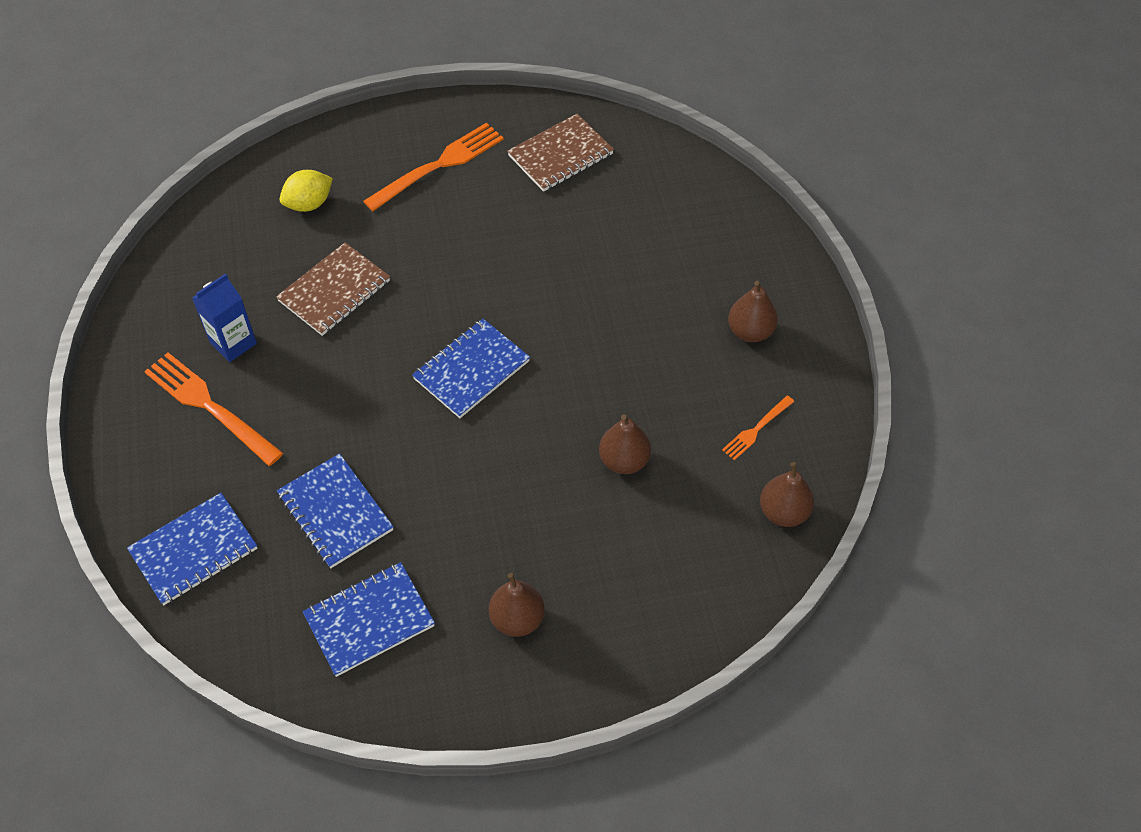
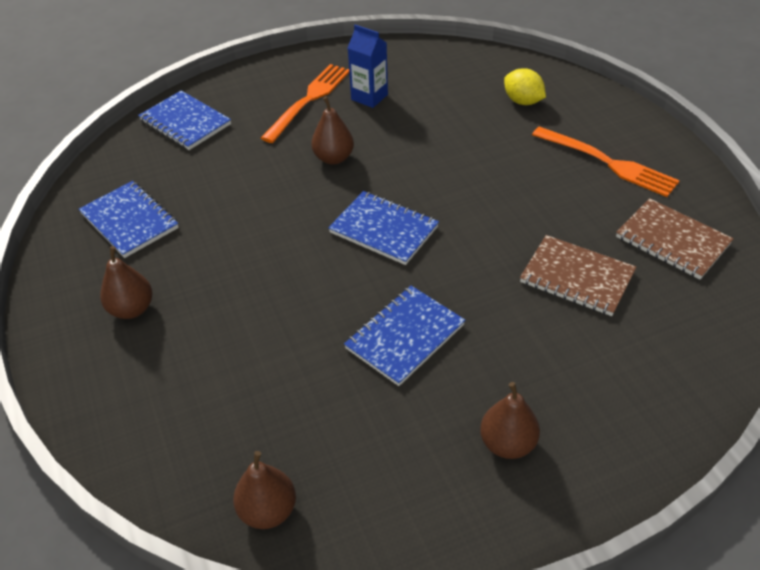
camera: 80 degrees right, 10 degrees down
(334, 291) = (438, 134): brown notebook -> brown notebook (577, 277)
(335, 512) = (225, 182): blue notebook -> blue notebook (405, 337)
(624, 460) = (308, 356): brown pear -> brown pear (333, 158)
(756, 430) = (372, 468): orange fork -> none

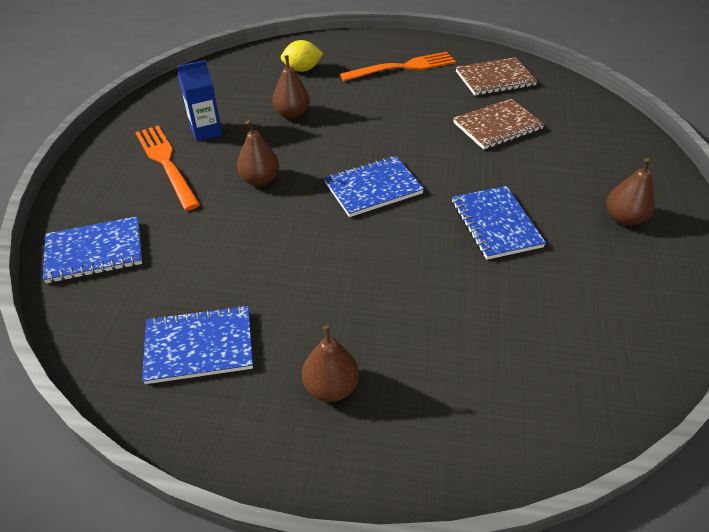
camera: 60 degrees left, 0 degrees up
(268, 510) = (627, 371): brown pear -> brown pear (292, 114)

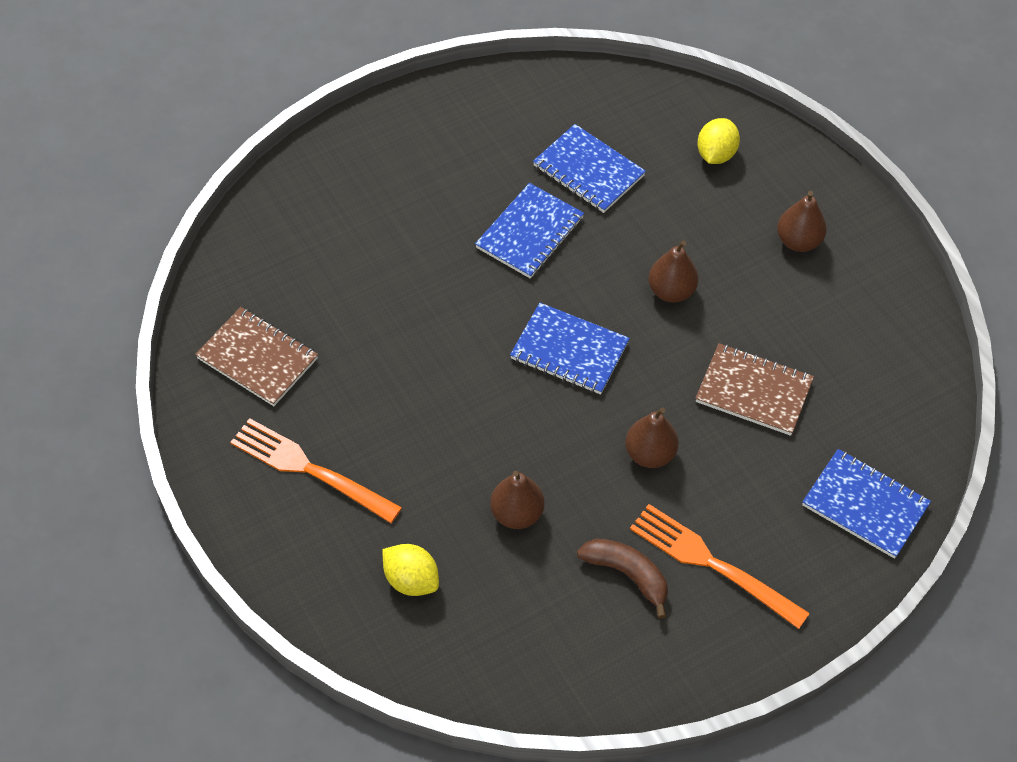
camera: 130 degrees left, 10 degrees up
(166, 163) = (711, 563): orange fork -> orange fork turned 105 degrees clockwise
(199, 346) = (855, 343): blue notebook -> blue notebook (588, 171)
(206, 131) = (627, 575): blue carton -> brown banana
(487, 399) = (716, 154): none -> yellow lemon
(497, 126) = (364, 306): brown notebook -> brown notebook (753, 391)
(623, 218) = (435, 151): brown pear -> brown pear (671, 291)

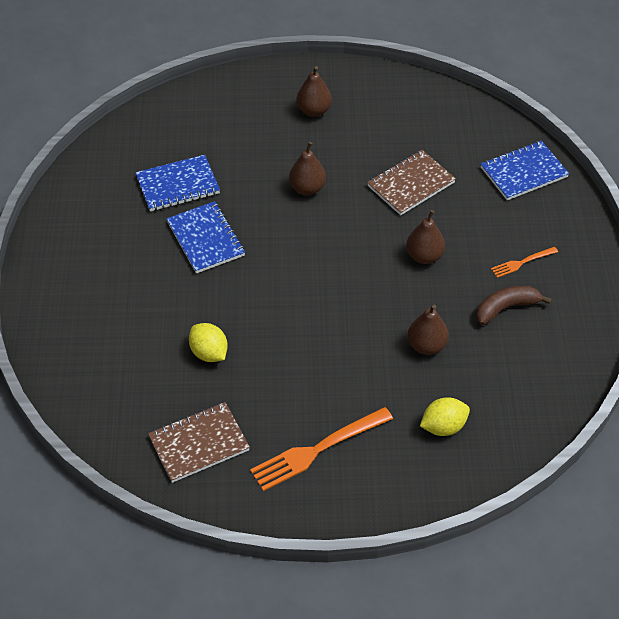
camera: 60 degrees left, 5 degrees down
(569, 351) = (317, 261): blue notebook -> none
(711, 563) = (522, 263): orange fork -> orange fork, size x0.52
(716, 154) = (215, 116): yellow lemon -> yellow lemon (209, 353)

